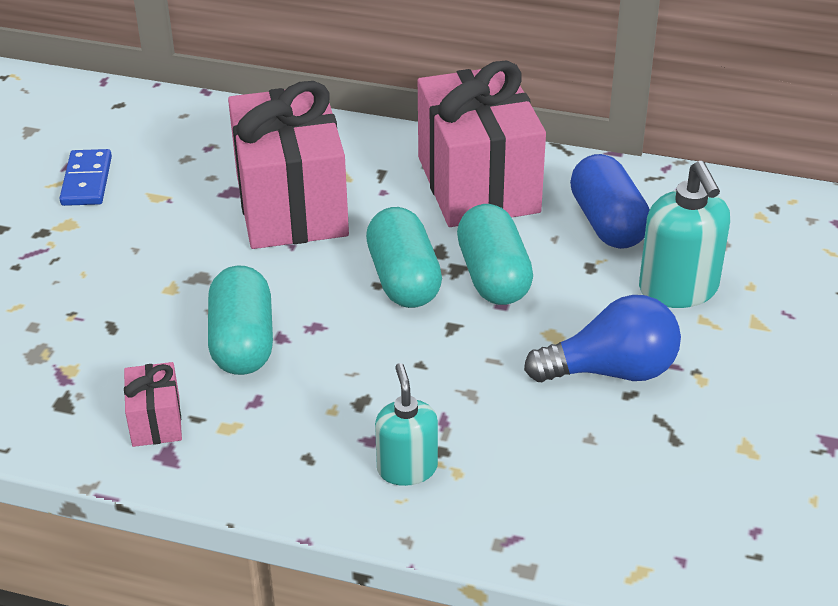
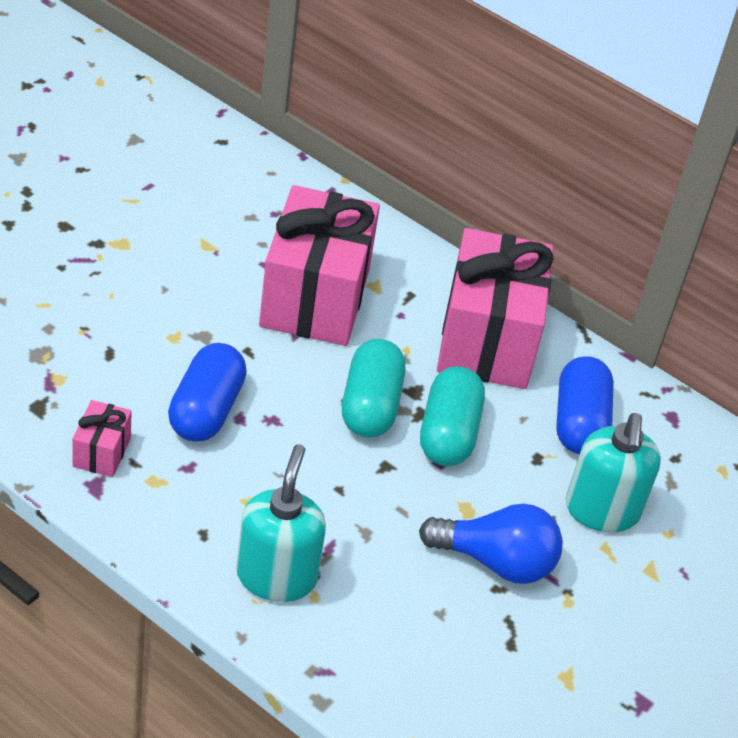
camera: 15 degrees right, 5 degrees up
(86, 181) = (157, 207): blue domino -> none
(243, 342) = (206, 410): turquoise capsule -> blue capsule
(407, 468) = (276, 576): turquoise soap dispenser -> turquoise soap dispenser, size x1.52

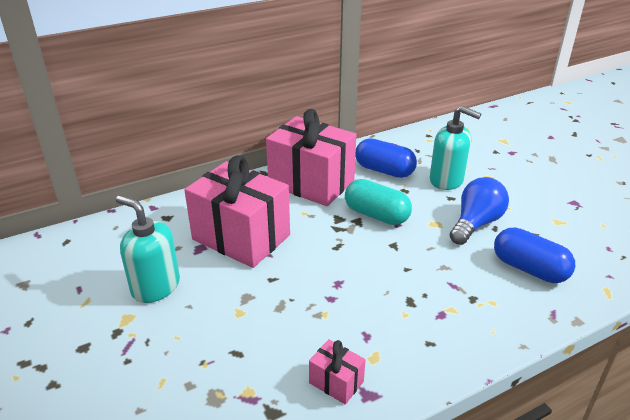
camera: 60 degrees left, 10 degrees down
(206, 410) = (317, 313): blue capsule -> blue capsule (529, 269)
(276, 576) = (473, 315): turquoise soap dispenser -> turquoise soap dispenser (155, 287)
(370, 406) = (343, 238): turquoise capsule -> none

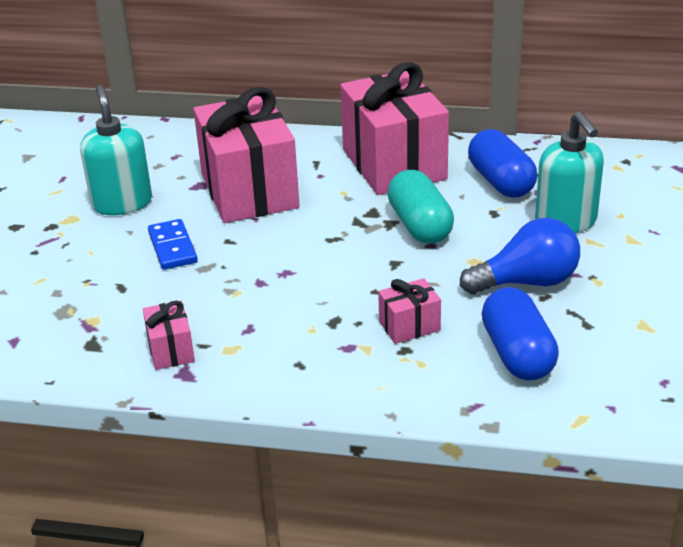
camera: 40 degrees right, 0 degrees up
(237, 303) = (172, 247): none -> blue domino
(455, 281) = (409, 326): none -> pink gift

